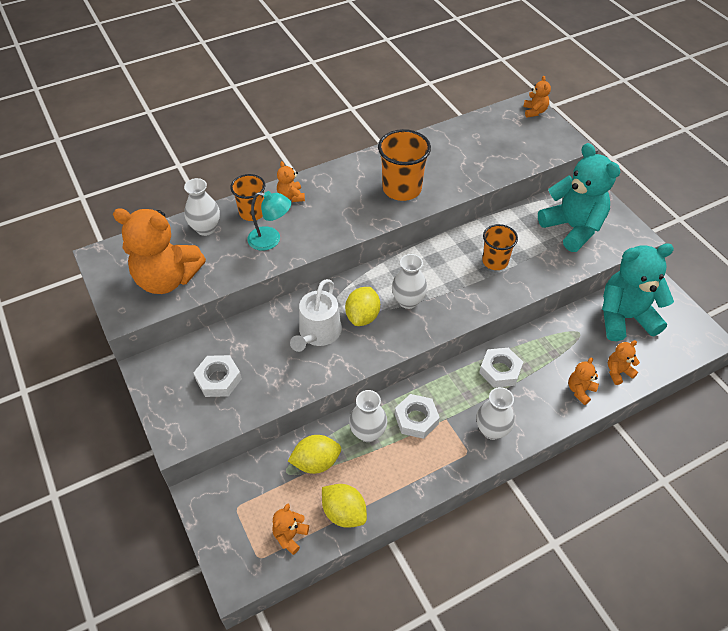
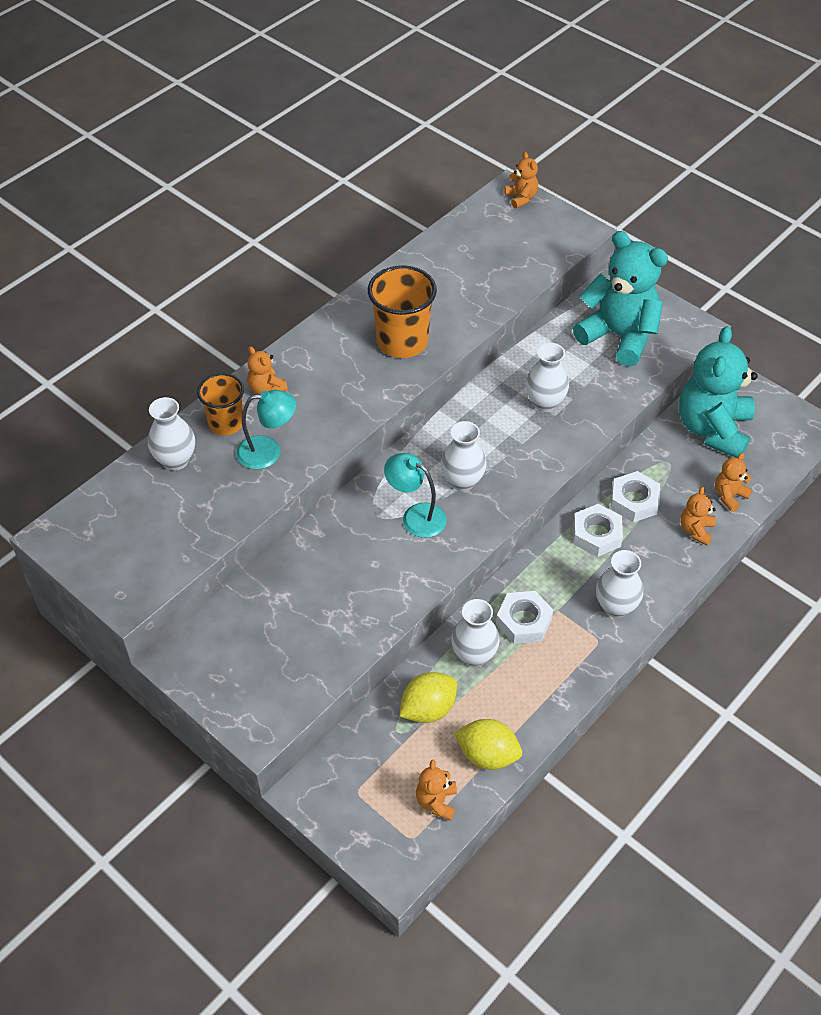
camera: 20 degrees left, 0 degrees up
(167, 279) = (159, 539): orange teddy bear -> none
(218, 379) = (274, 645): white nut -> white nut (634, 501)
(318, 333) = (371, 552): white watering can -> none
(362, 316) = (416, 516): yellow lemon -> turquoise lamp
(495, 261) = (544, 403): orange cup -> white vase
(624, 317) = (712, 429): turquoise teddy bear -> turquoise teddy bear turned 45 degrees counterclockwise

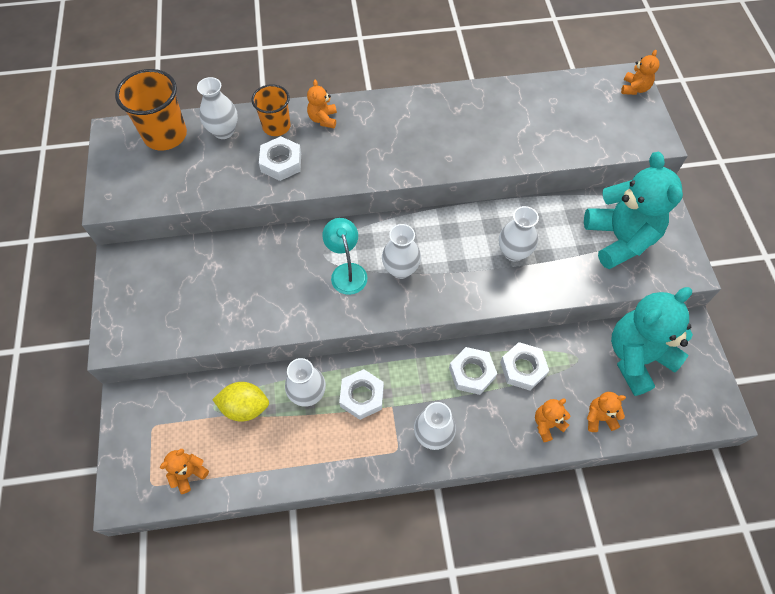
camera: 40 degrees right, 10 degrees up
(268, 452) = (281, 162): turquoise lamp -> white nut
(402, 341) = (442, 142): orange cup -> orange cup (165, 135)
(487, 755) = (248, 469): yellow lemon -> none

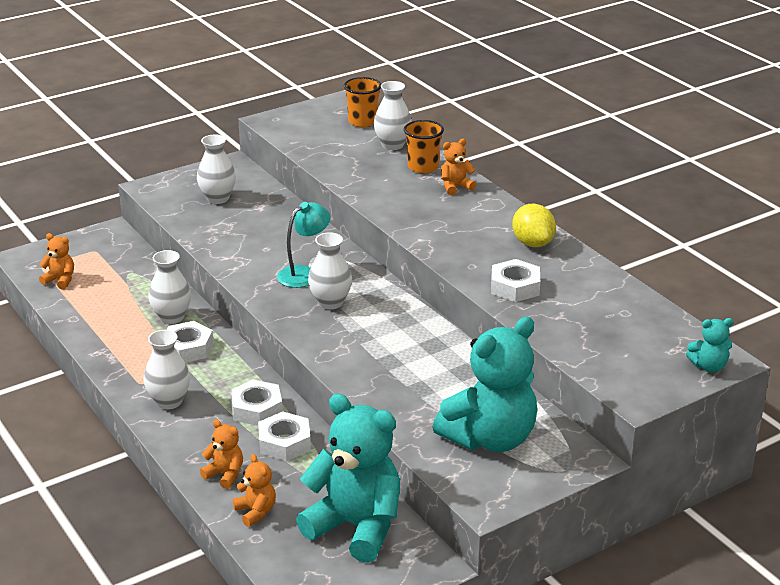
camera: 65 degrees right, 30 degrees down
(165, 135) = (362, 122): orange cup -> orange cup, size x0.65
(245, 407) = (138, 289): yellow lemon -> yellow lemon (532, 243)
(281, 162) = (381, 181): white nut -> white nut (515, 287)
(514, 252) = (408, 367): white vase -> white vase (217, 198)
(634, 88) = (708, 366): orange teddy bear -> turquoise teddy bear

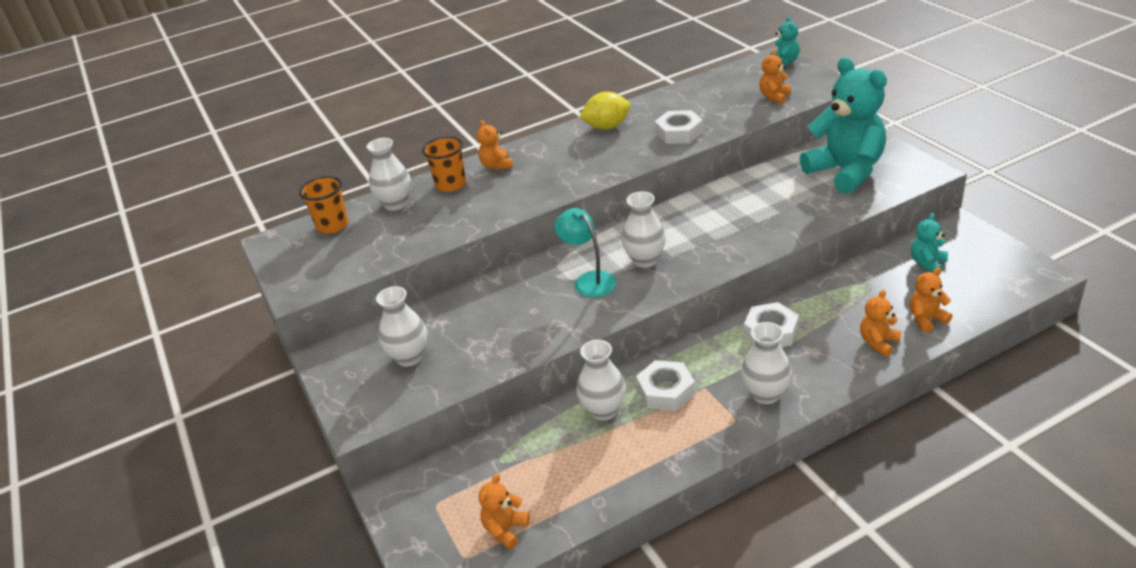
camera: 80 degrees left, 5 degrees up
(284, 442) = (821, 310): white nut -> none
(356, 527) = (927, 263): turquoise teddy bear -> turquoise teddy bear, size x0.44
(604, 353) = (774, 97): none -> orange teddy bear

